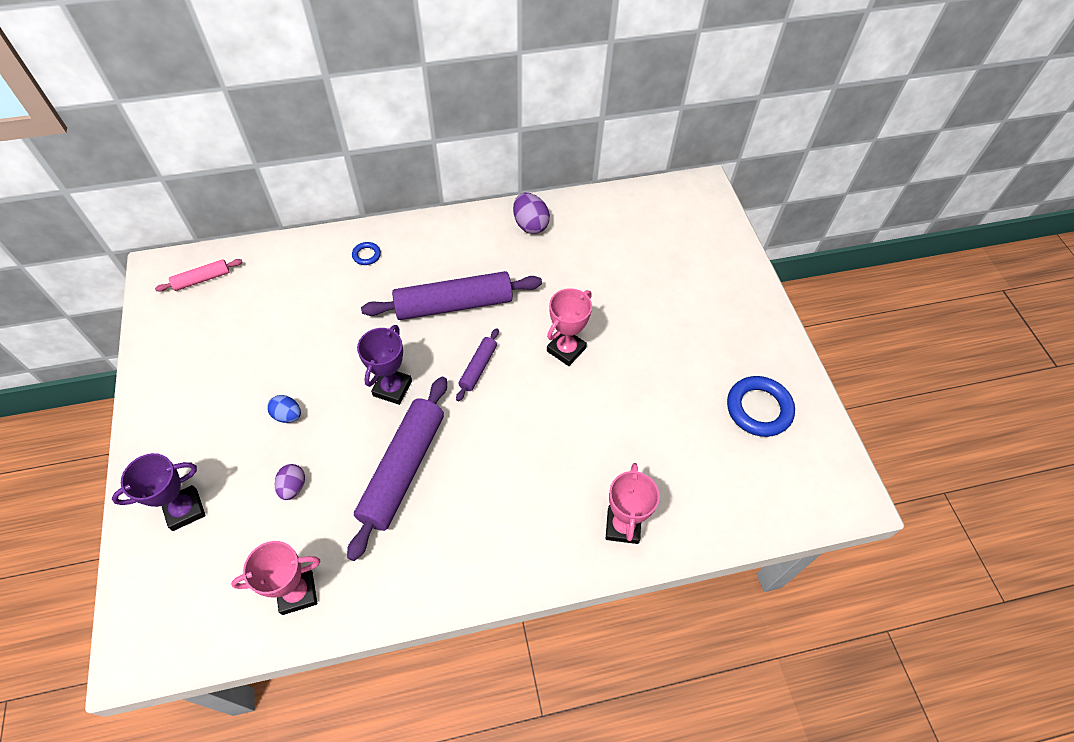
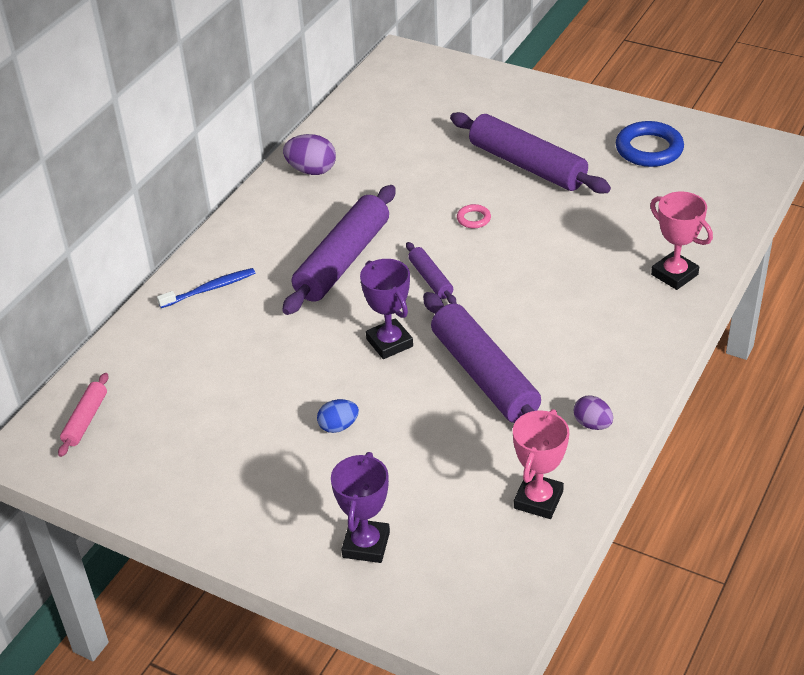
camera: 45 degrees left, 15 degrees down
(293, 487) = (424, 456): purple egg -> purple egg (592, 424)
(366, 255) = (210, 289): blue ring -> blue toothbrush
(566, 349) = (473, 219): pink trophy -> pink ring
(658, 342) = (527, 165): none -> purple rolling pin

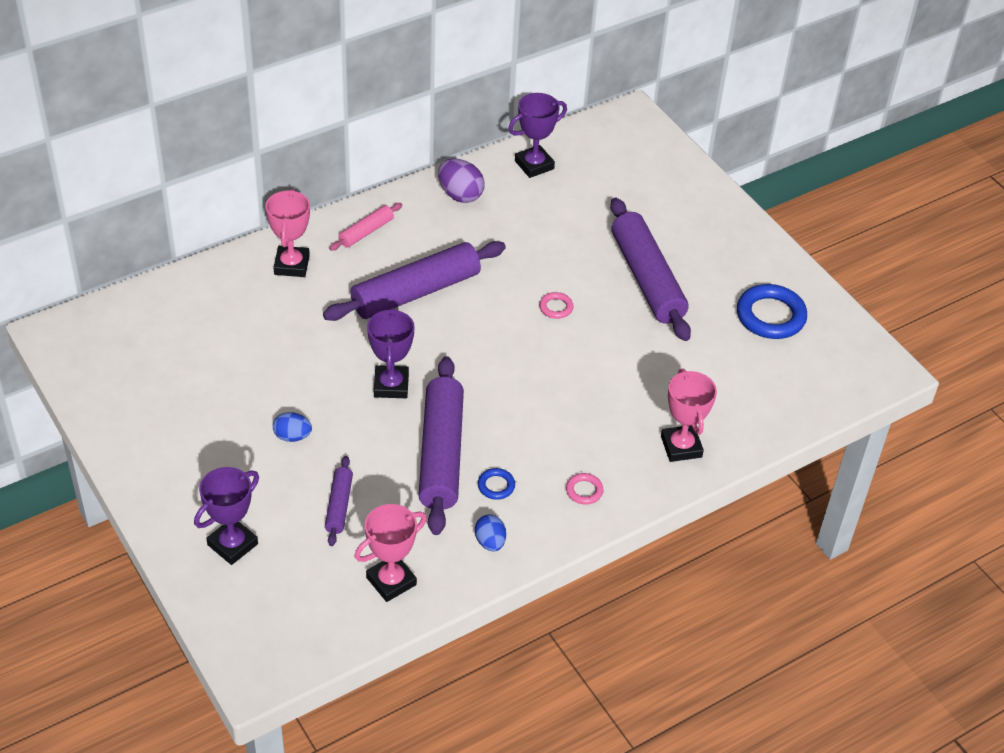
camera: 25 degrees right, 5 degrees up
(86, 420) = (115, 331): pink rolling pin -> pink rolling pin (366, 232)
(210, 289) = (292, 265): blue toothbrush -> pink trophy
(354, 122) = (534, 165): none -> purple trophy
(431, 279) = (472, 345): purple rolling pin -> purple rolling pin (339, 505)
(555, 377) = (496, 486): none -> blue ring
(592, 424) = (490, 542): purple egg -> blue egg
(630, 345) = (584, 491): none -> pink ring

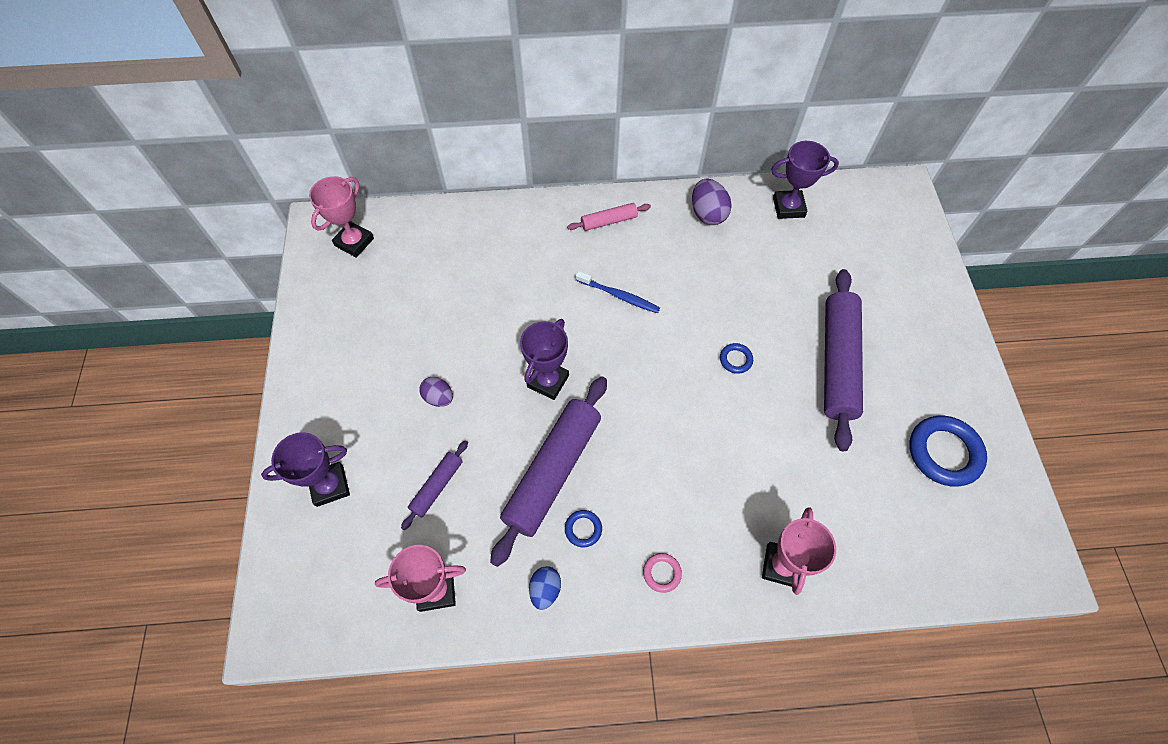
camera: 30 degrees right, 15 degrees up
(292, 265) = (531, 230): pink trophy -> pink trophy (354, 242)
(292, 436) = (439, 397): blue egg -> purple egg
(416, 292) = (619, 296): purple rolling pin -> blue toothbrush
(556, 307) = (735, 359): pink ring -> blue ring

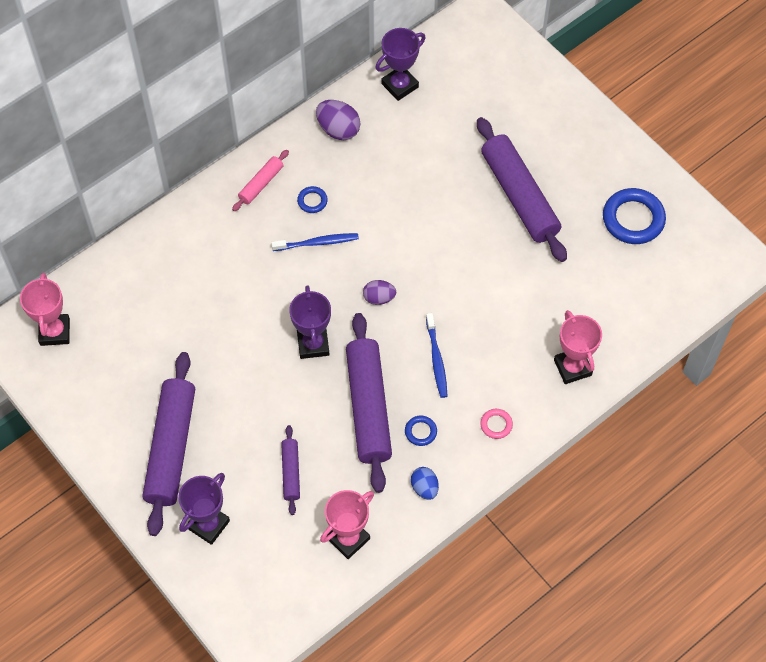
camera: 35 degrees left, 0 degrees up
(358, 395) = (171, 448): none -> purple rolling pin
(439, 397) = (237, 410): purple egg -> purple egg (379, 298)
(649, 467) = (436, 359): none -> blue toothbrush
(735, 359) = (443, 239): blue ring -> blue ring (312, 201)

